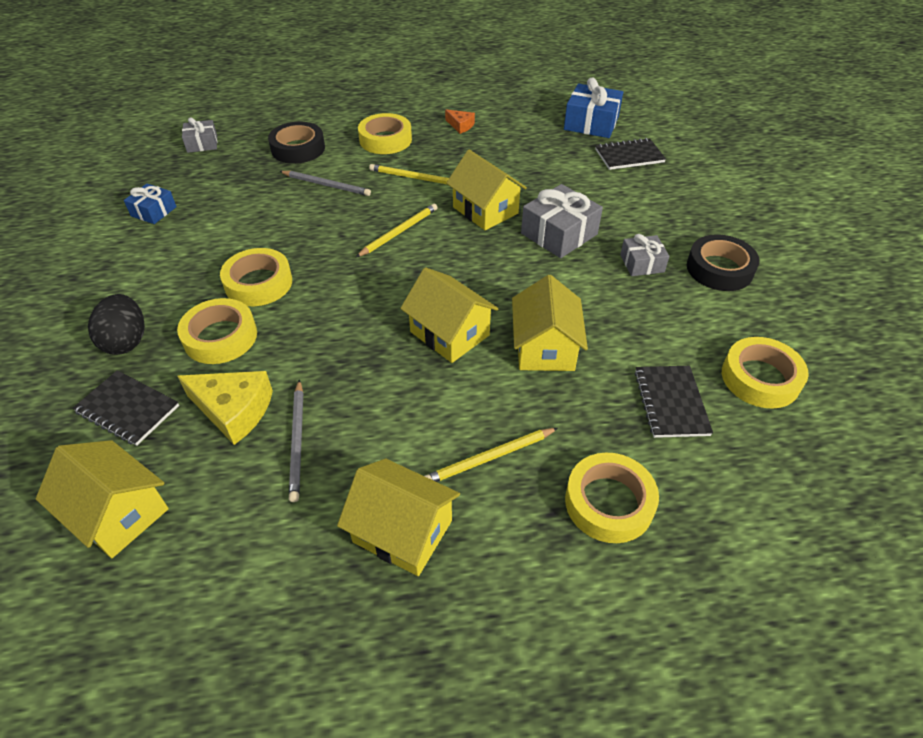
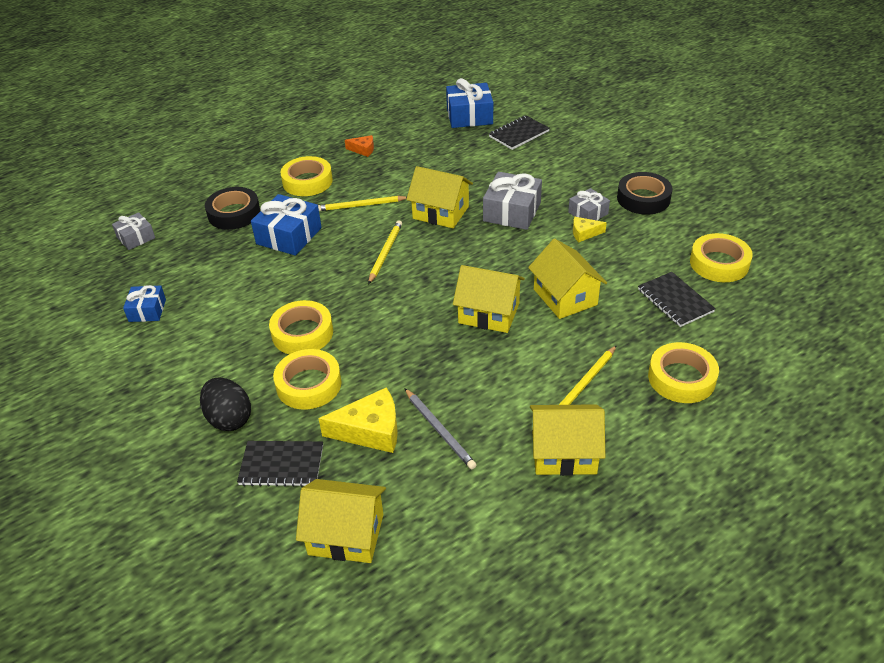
camera: 25 degrees left, 5 degrees down
(326, 185) = (289, 236): grey pencil -> blue gift
(621, 284) = (584, 233): none -> yellow cheese

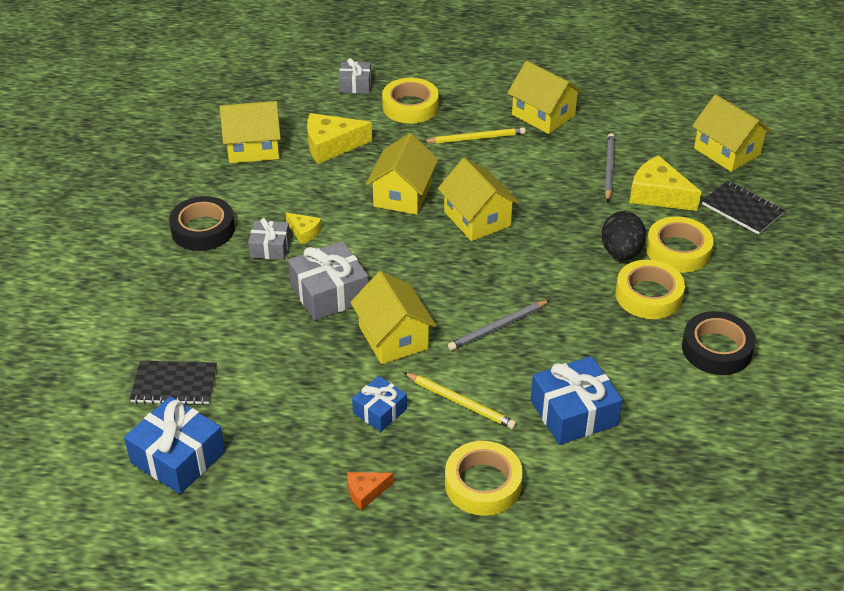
camera: 140 degrees left, 0 degrees up
(136, 238) = (754, 532): grey gift -> grey gift (355, 85)
(147, 310) = (786, 411): blue gift -> blue gift (380, 411)
(229, 419) = (762, 262): black egg -> black egg (621, 252)
(234, 213) = (610, 491): black tape -> black tape (716, 349)
(363, 150) = (366, 492): orange cheese -> orange cheese turned 75 degrees counterclockwise
(385, 253) = (498, 327): yellow pencil -> grey pencil
(675, 301) = (331, 145): black notebook -> yellow cheese
(719, 263) = (253, 148): yellow tape -> yellow house

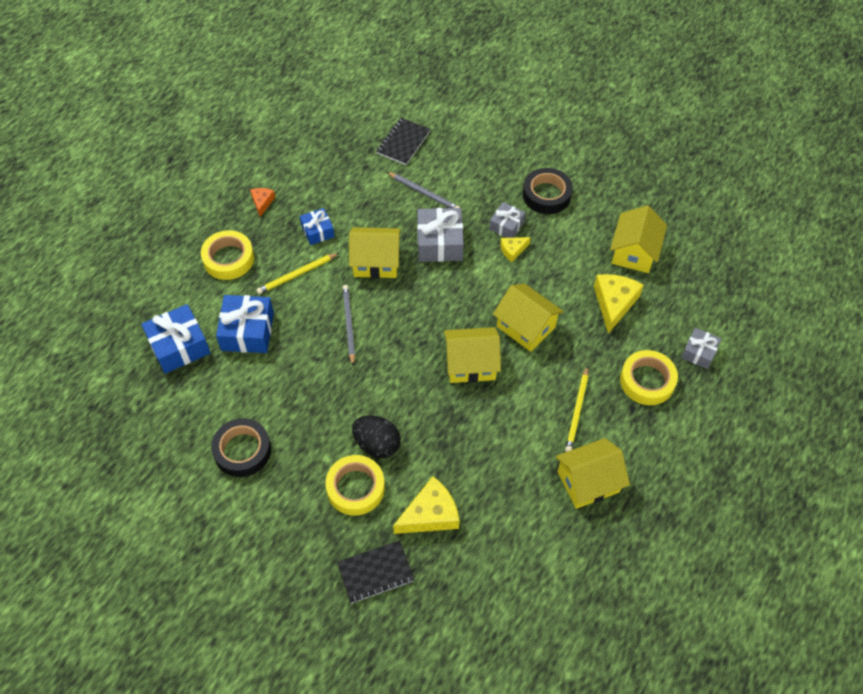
camera: 115 degrees right, 15 degrees up
(178, 457) = (345, 130): blue gift -> blue gift (179, 346)
(609, 168) = (485, 494): grey pencil -> grey pencil (424, 193)
(648, 295) = (321, 437): yellow tape -> none
(727, 151) = (459, 614): yellow house -> none

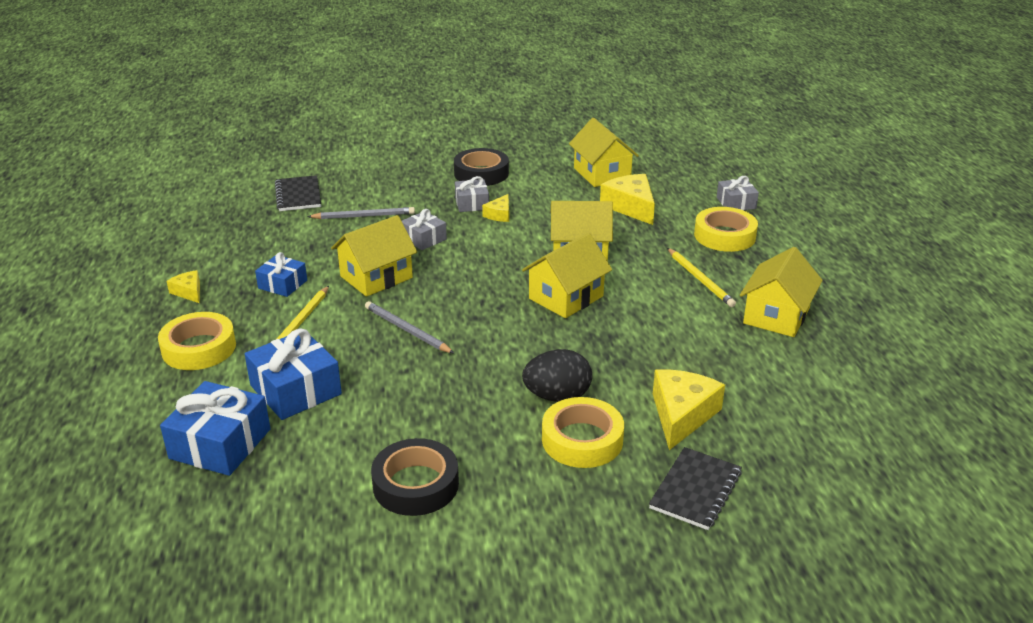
camera: 40 degrees left, 25 degrees down
(262, 202) = (189, 292): orange cheese -> yellow cheese
(439, 243) = (424, 238): grey gift -> grey gift, size x0.60

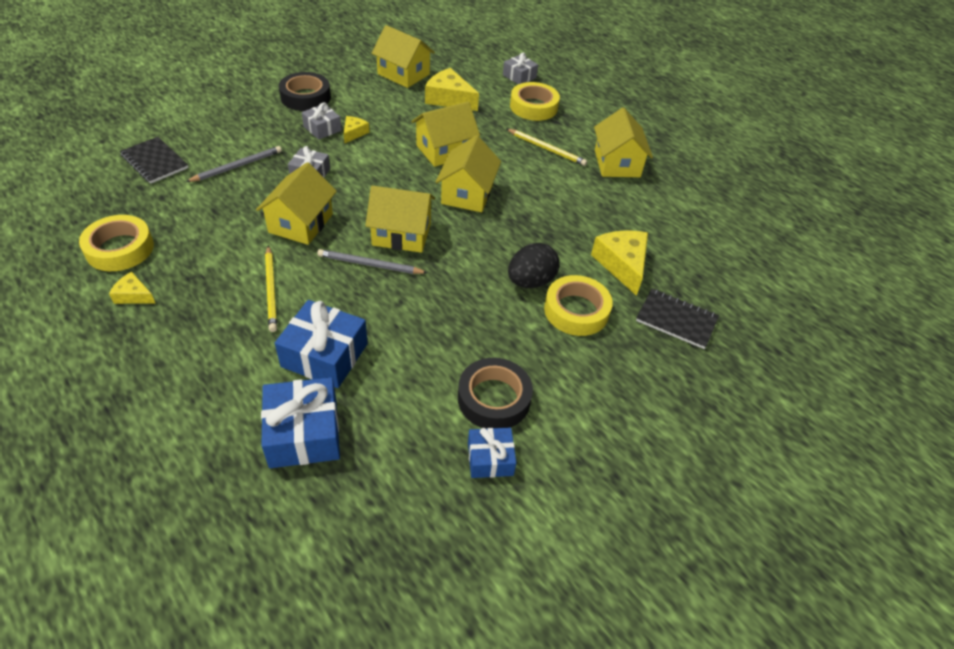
camera: 35 degrees left, 15 degrees up
(199, 348) = (198, 349): yellow tape -> yellow tape (120, 249)
(282, 284) = (221, 257): blue gift -> blue gift (490, 459)
(462, 313) = (401, 234): none -> yellow house
(499, 214) = (354, 133): yellow cheese -> yellow cheese turned 150 degrees counterclockwise
(695, 490) = (676, 320): black notebook -> black notebook turned 60 degrees counterclockwise

